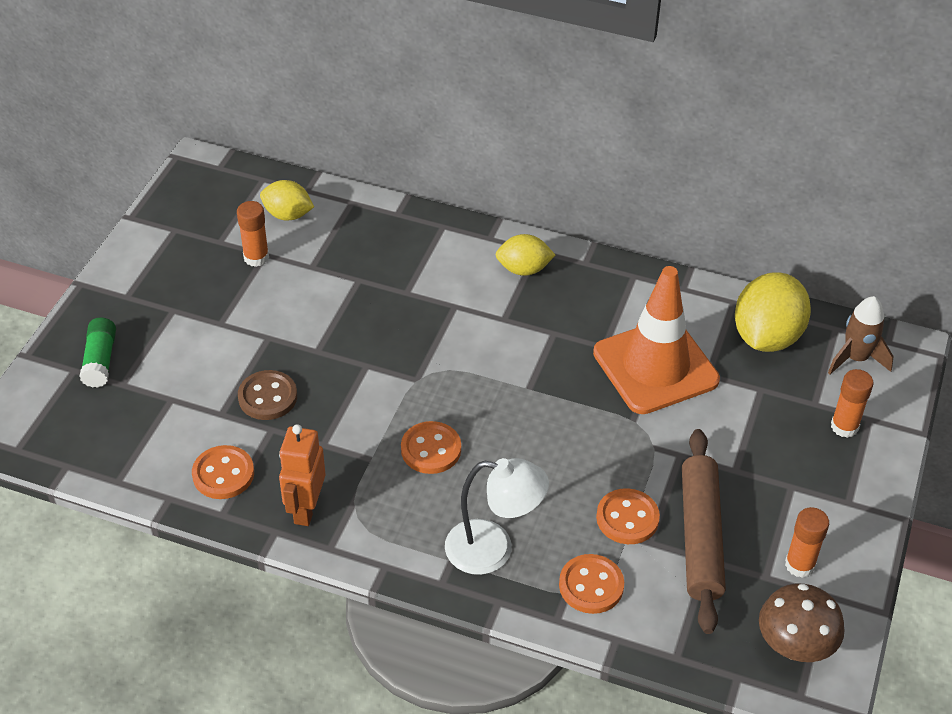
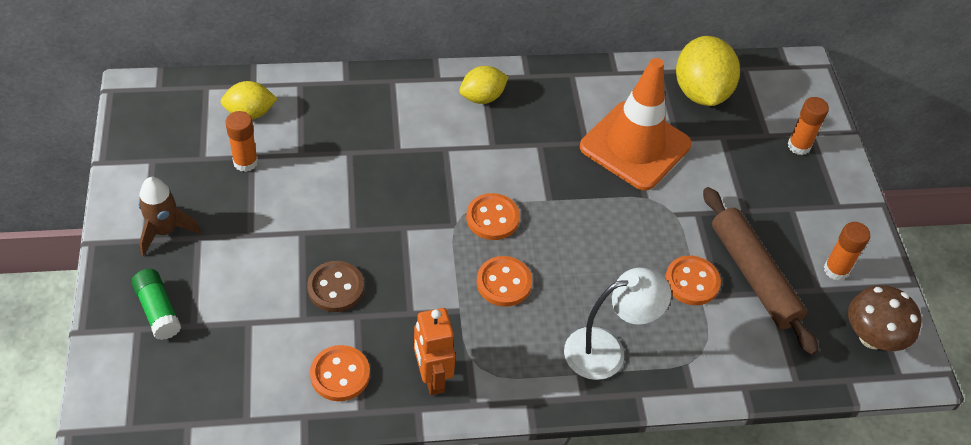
camera: 30 degrees left, 5 degrees up
(591, 585) = (699, 350): orange button -> orange button (492, 218)
(855, 358) = (773, 88): brown rocket -> brown rocket (165, 231)

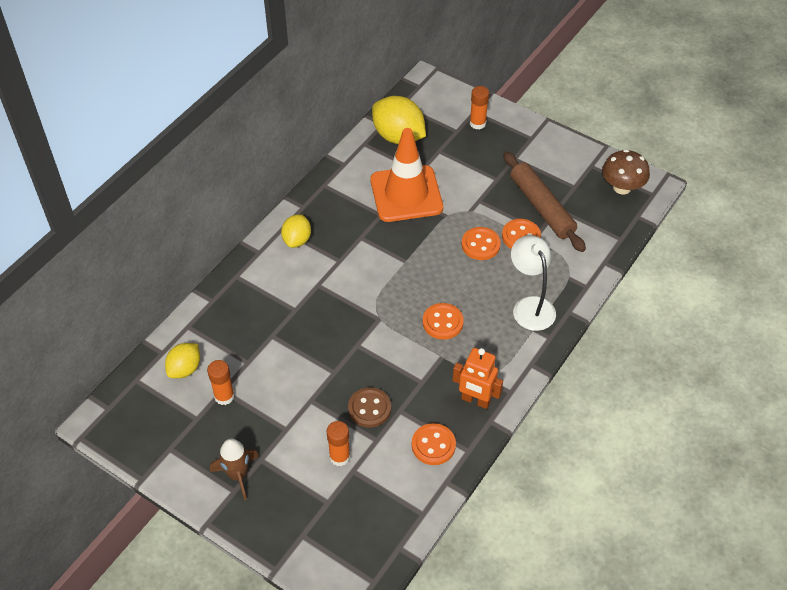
camera: 45 degrees left, 0 degrees up
(158, 310) = (298, 515): green glue stick -> none
(492, 218) = (392, 297): orange button -> orange button (480, 245)
(607, 350) = (530, 306): white lamp -> white lamp turned 45 degrees counterclockwise
(753, 276) = (541, 207): brown rolling pin -> brown rolling pin turned 45 degrees clockwise
(836, 270) = (569, 170): orange glue stick -> orange glue stick (339, 457)

